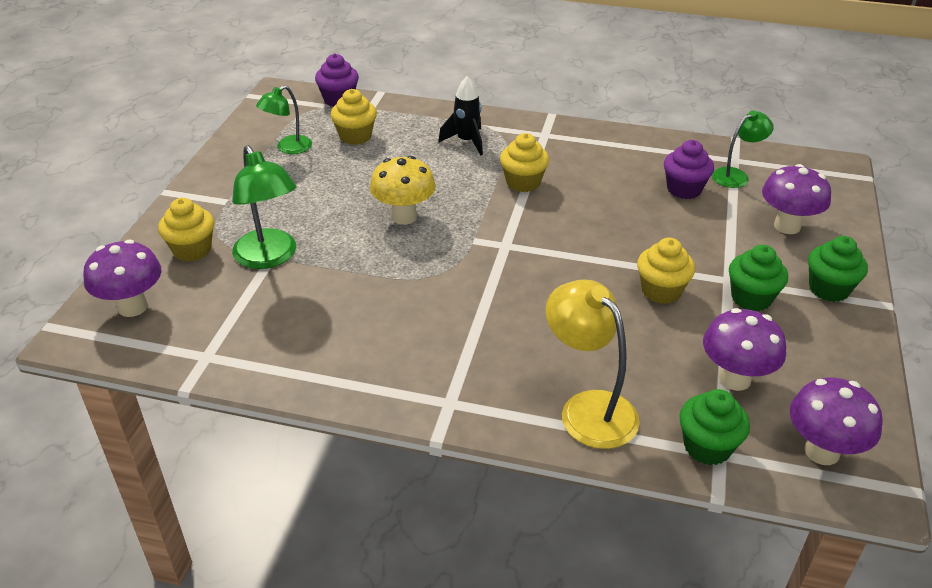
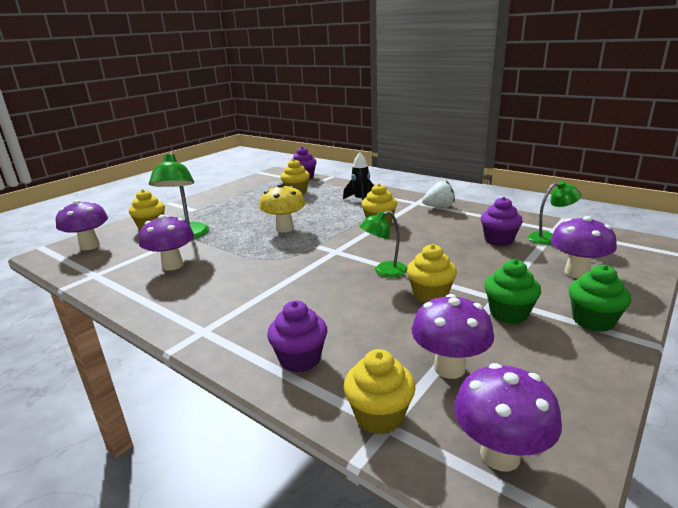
camera: 25 degrees right, 15 degrees down
(288, 148) = (253, 193): green lamp -> green lamp (384, 271)
(306, 315) = (172, 265): none -> purple mushroom
(579, 140) = (439, 207): none -> white strawberry
(588, 408) = (300, 359): yellow lamp -> purple cupcake
(707, 447) = (379, 416): green cupcake -> yellow cupcake

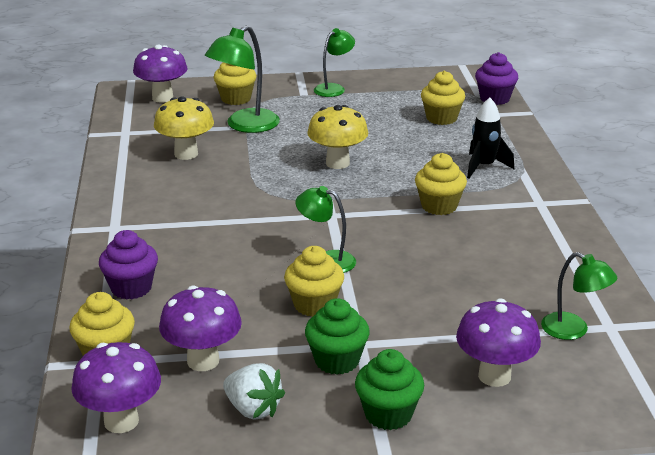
camera: 45 degrees right, 5 degrees up
(172, 265) = (186, 154): purple mushroom -> yellow mushroom
(208, 201) = (334, 88): none -> green lamp
(439, 207) = (549, 223): white strawberry -> white strawberry (253, 409)
(498, 240) = (510, 298): purple cupcake -> none

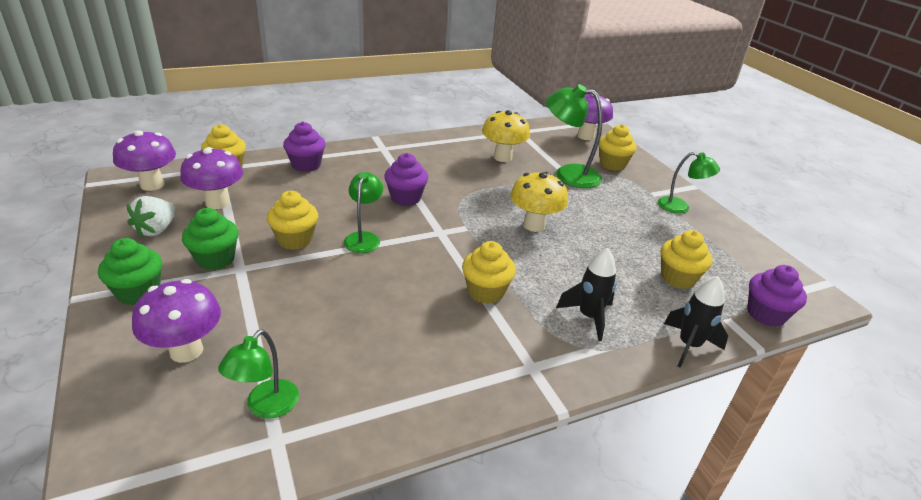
camera: 70 degrees right, 5 degrees up
(252, 226) = (405, 198): none -> purple cupcake
(525, 136) = (688, 345): none -> black rocket

